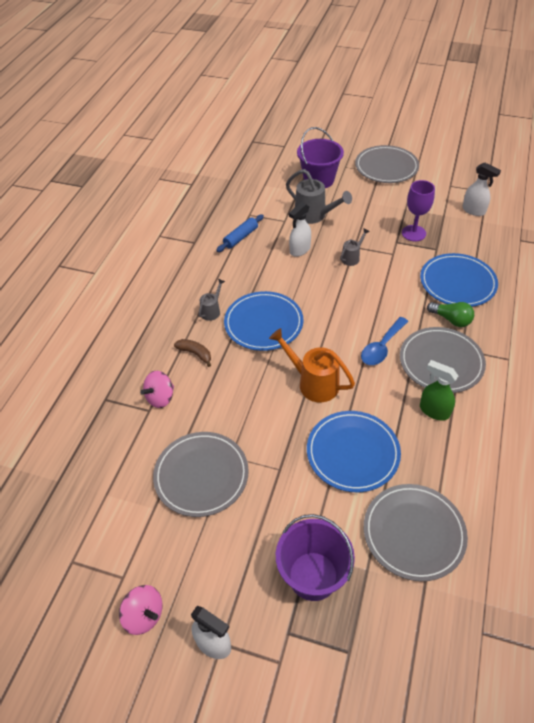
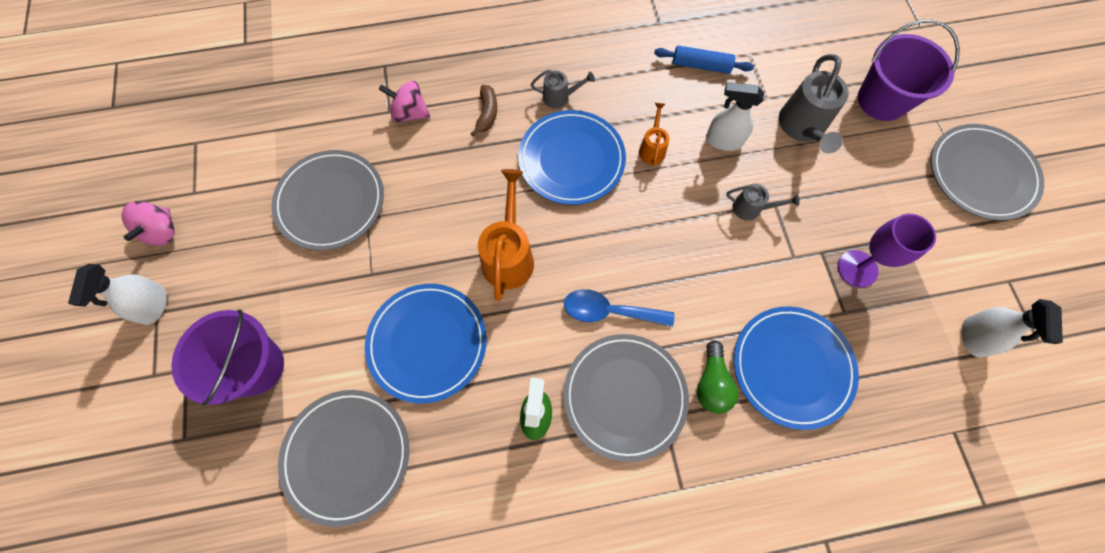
camera: 60 degrees right, 20 degrees up
(282, 282) = (652, 148): none -> orange watering can

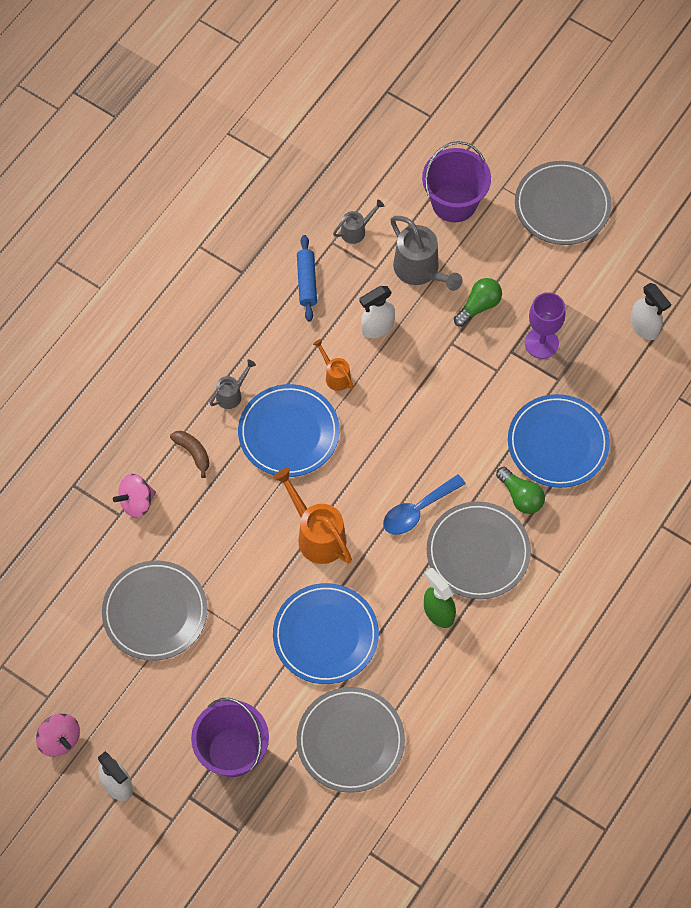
camera: 45 degrees left, 5 degrees down
(701, 66) = (307, 282): blue rolling pin -> blue rolling pin turned 60 degrees counterclockwise
(751, 208) = (441, 360): grey watering can -> grey watering can (356, 230)
(827, 193) = (478, 306): none -> green light bulb

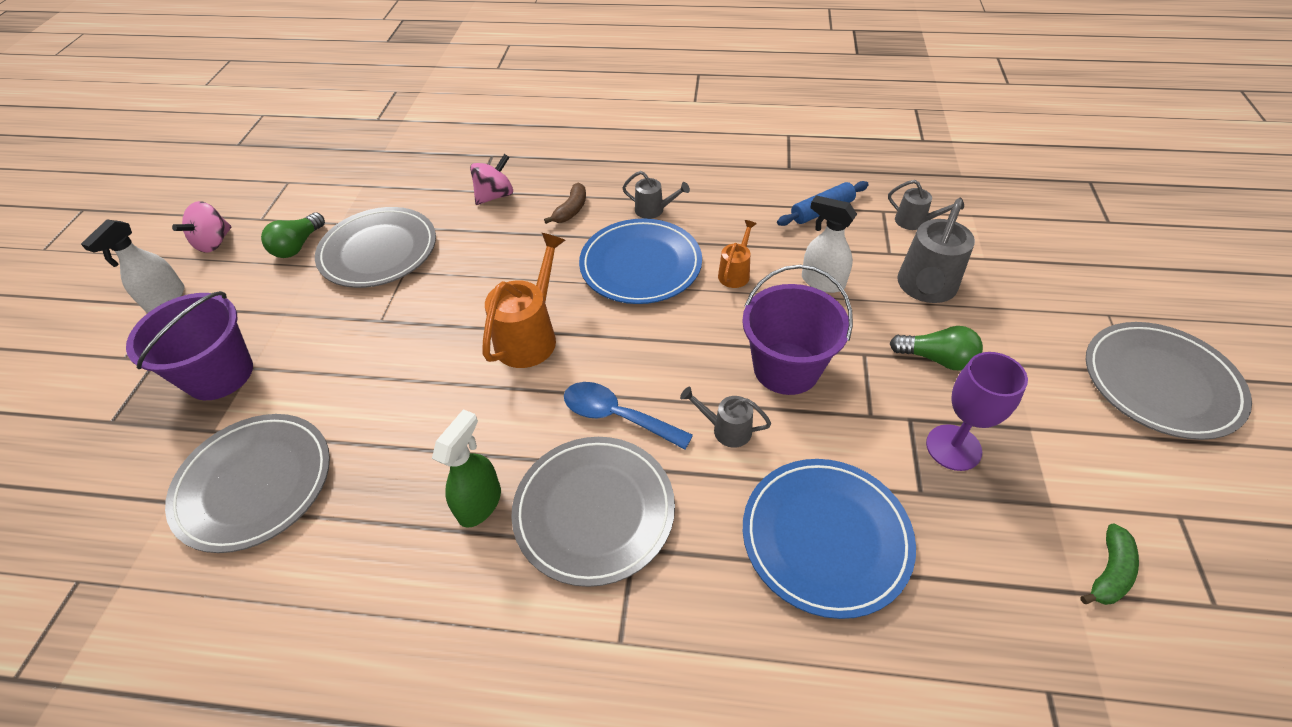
camera: 65 degrees right, 15 degrees down
(136, 502) = (495, 196): pink spinning top -> pink spinning top turned 105 degrees clockwise
(325, 635) = (401, 397): blue plate -> none
(454, 202) = (1037, 281): purple bucket -> purple bucket (786, 368)
(462, 454) = (726, 429): none -> grey watering can
(520, 496) = (711, 527): green light bulb -> green light bulb (298, 246)
(644, 327) = (1108, 572): white spray bottle -> green banana

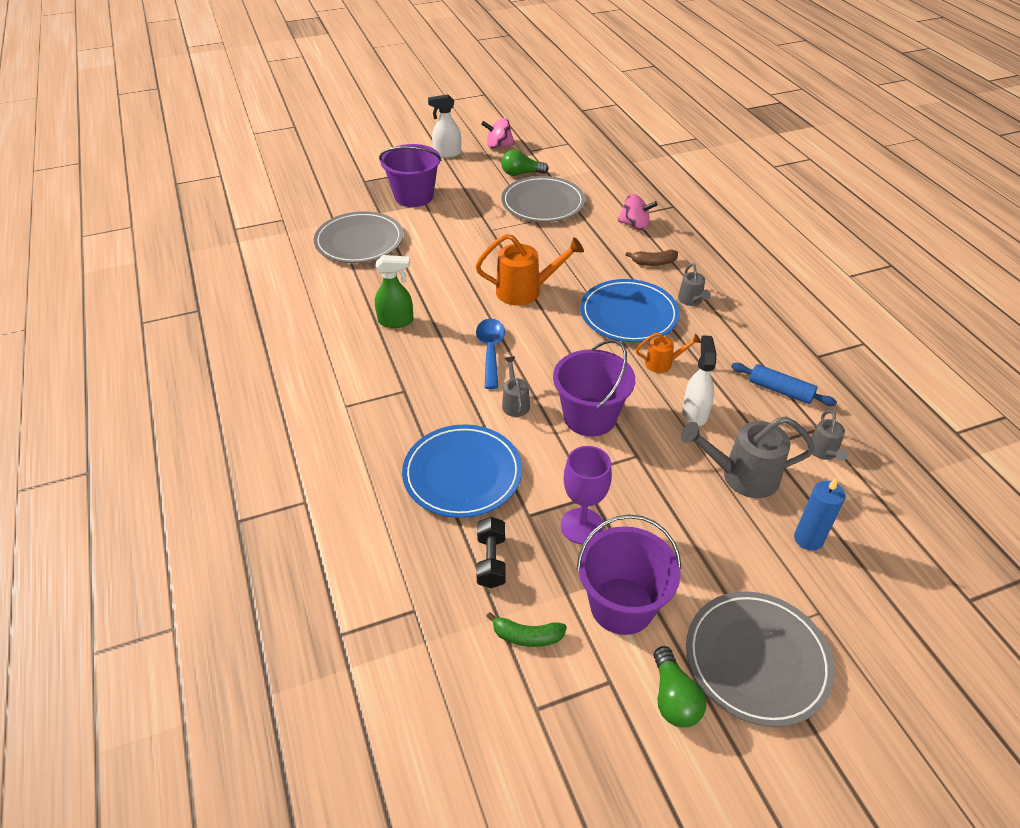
camera: 60 degrees right, 5 degrees down
(594, 511) = (418, 366): grey plate -> none
(936, 359) = (665, 499): green light bulb -> green light bulb (673, 698)
(984, 564) = (491, 561): none -> black dumbbell
(1019, 281) = (808, 539): none -> blue candle
(1077, 460) = (622, 606): none -> purple bucket

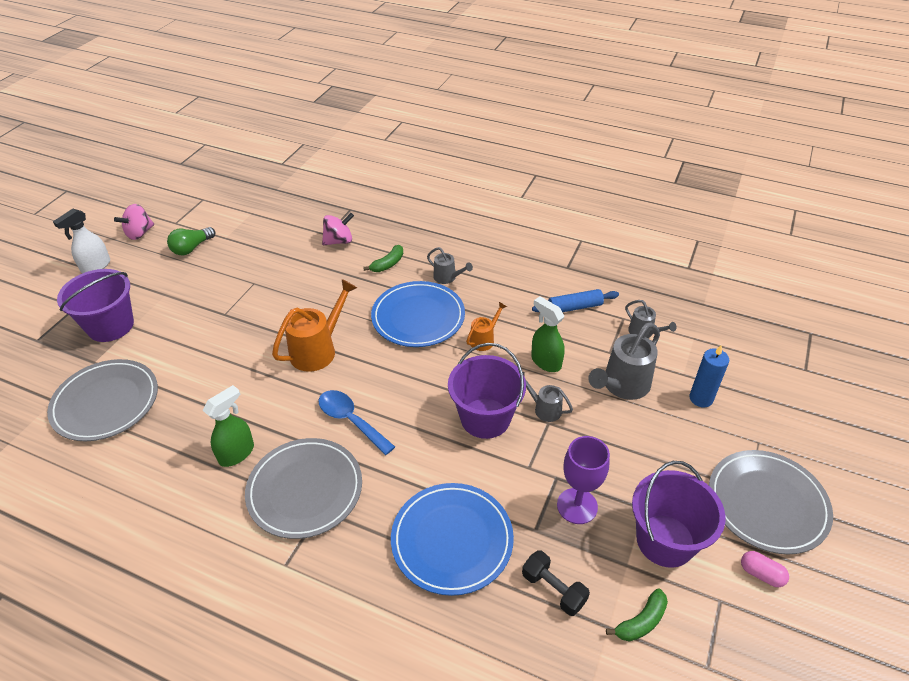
camera: 45 degrees left, 0 degrees up
(515, 403) = (420, 449): grey watering can -> grey watering can (543, 409)
(543, 203) = (242, 264): grey plate -> grey plate (305, 490)
(653, 263) = (388, 264): brown banana -> green banana
(673, 698) = (761, 574): green light bulb -> pink capsule
(695, 413) = (545, 362): white spray bottle -> green spray bottle

